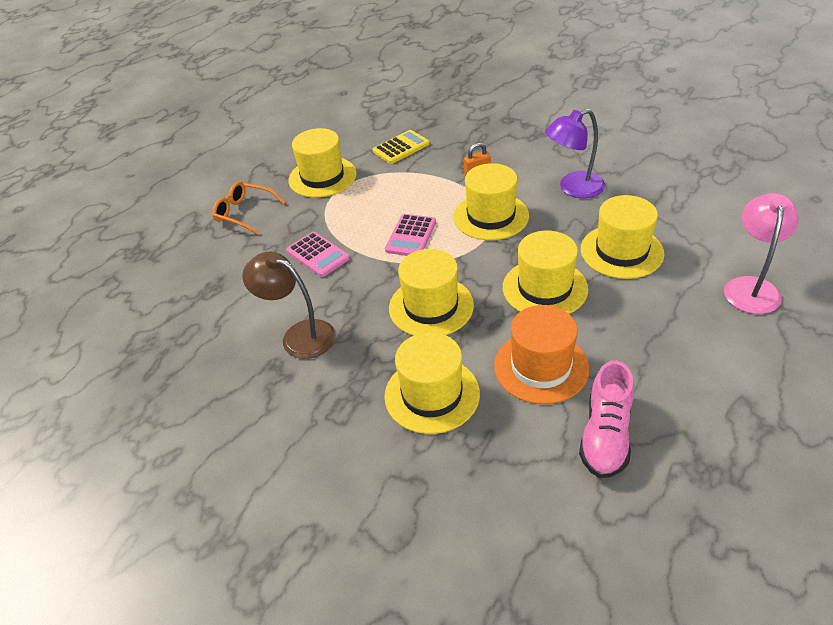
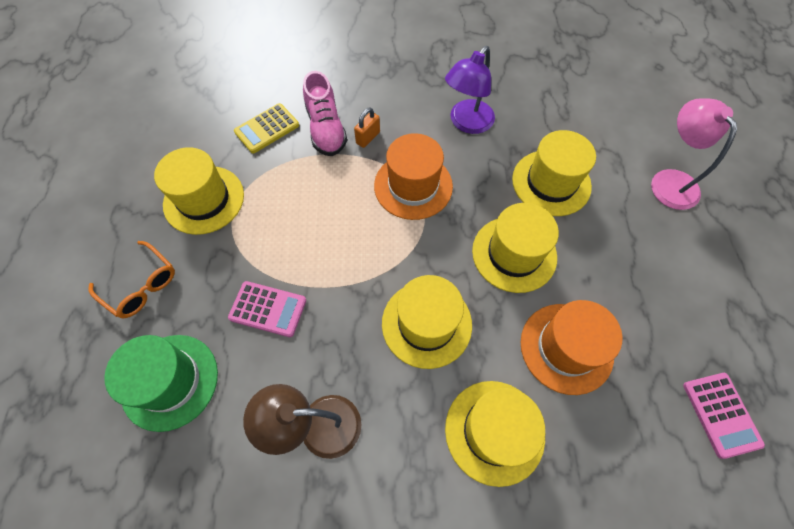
camera: 35 degrees left, 20 degrees up
(222, 271) = (170, 381): none -> green hat
(244, 213) = (141, 286): orange glasses -> orange glasses turned 135 degrees counterclockwise
(401, 147) = (267, 129): yellow calculator -> yellow calculator turned 150 degrees counterclockwise
(411, 236) = (351, 242): pink calculator -> pink calculator (721, 414)
(491, 216) = (413, 186): yellow hat -> orange hat
(605, 436) = (661, 397): pink shoe -> pink shoe (326, 129)

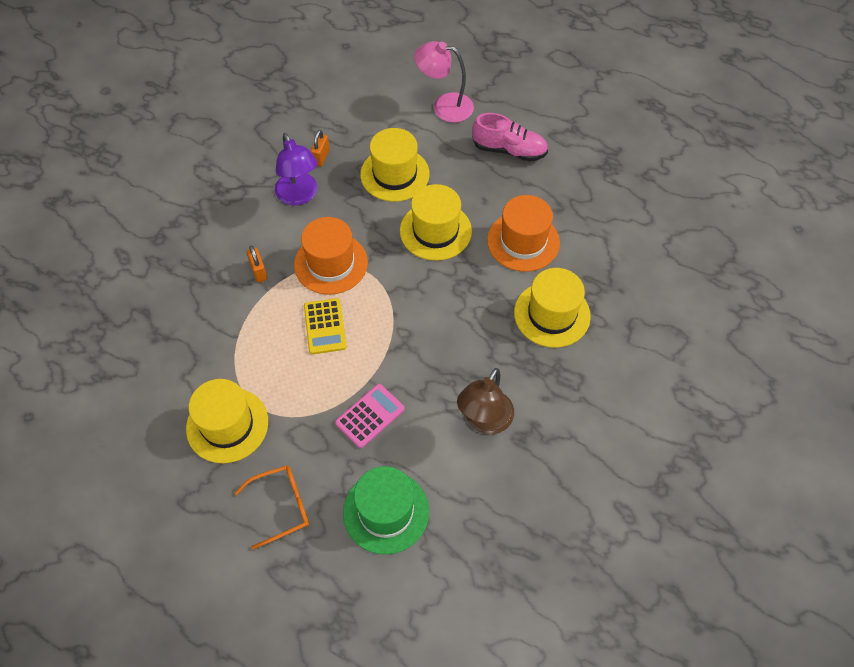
camera: 60 degrees left, 5 degrees down
(267, 129) = (186, 343): yellow calculator -> yellow calculator (325, 326)
(326, 129) = (224, 298): pink shoe -> pink shoe (509, 150)
(426, 324) = (452, 314): yellow hat -> none
(521, 116) = (321, 157): none -> orange padlock
(721, 414) = (613, 188): pink calculator -> none

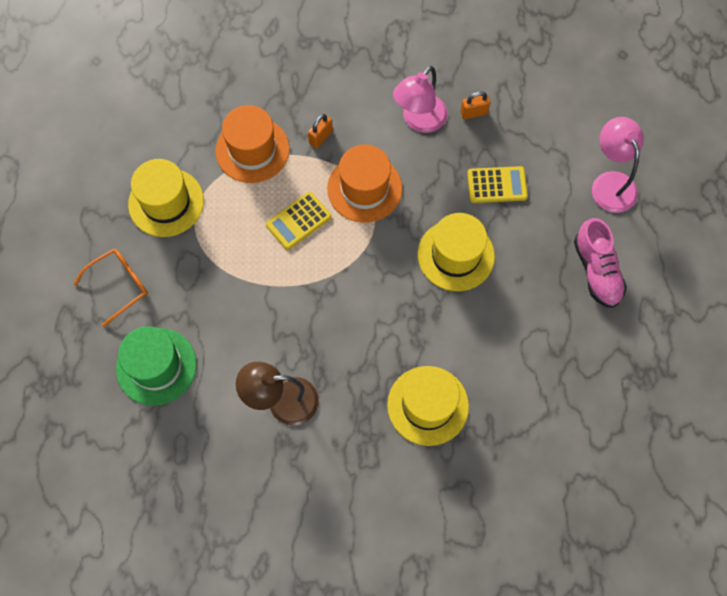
camera: 60 degrees right, 10 degrees up
(282, 506) = (120, 285): orange glasses -> orange glasses turned 75 degrees counterclockwise
(299, 196) = (419, 121): purple lamp -> pink lamp
(370, 416) = (234, 305): pink calculator -> none
(394, 174) = (497, 185): yellow hat -> yellow calculator
(523, 241) = (494, 339): orange hat -> orange hat (252, 150)

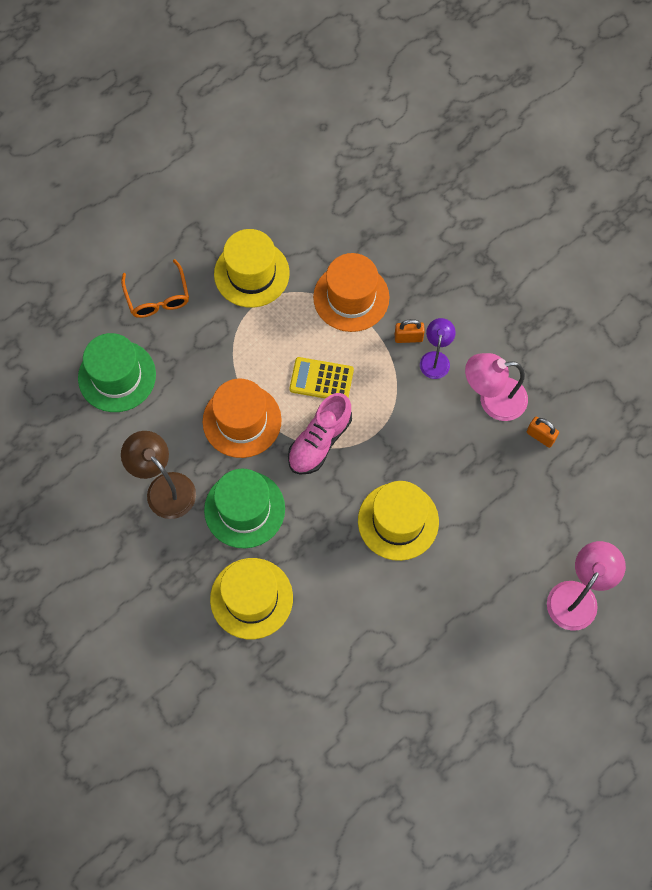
camera: 50 degrees right, 0 degrees up
(120, 285) = (158, 298): orange glasses -> orange glasses turned 60 degrees clockwise
(352, 355) = (244, 509): none -> green hat
(354, 132) = (435, 359): none -> purple lamp
(364, 188) = (394, 406): orange hat -> orange hat (242, 421)
(497, 185) = (490, 505): yellow calculator -> none
(596, 271) = (484, 644): pink shoe -> pink shoe (319, 441)

